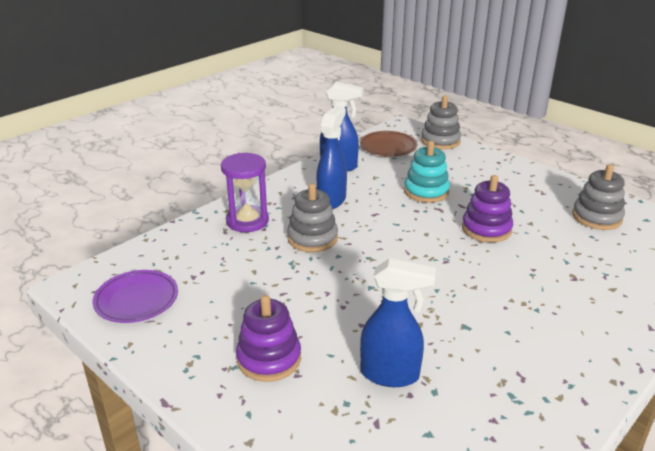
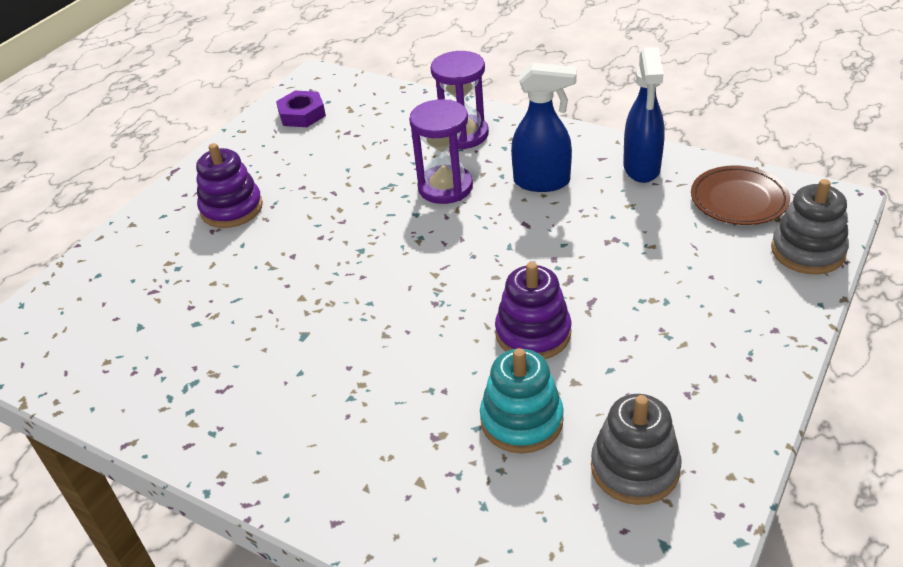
camera: 80 degrees right, 10 degrees up
(136, 300) = (302, 114): purple plate -> purple nut
(312, 238) = (445, 187): grey stacking toy -> purple hourglass
(390, 374) = (217, 289): blue spray bottle -> none
(426, 191) = (614, 260): turquoise stacking toy -> turquoise stacking toy (521, 420)

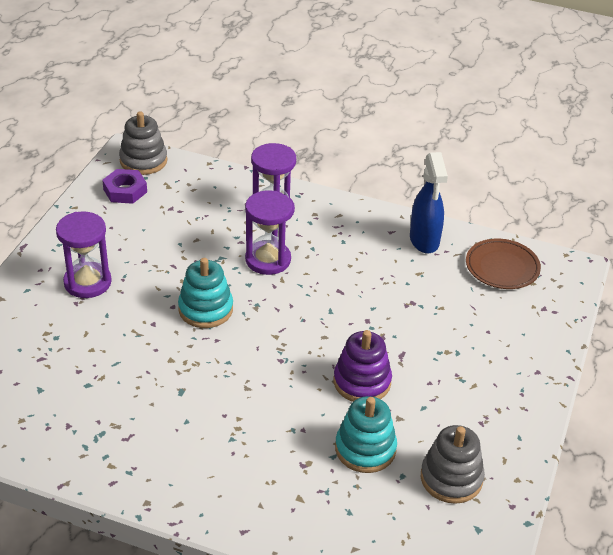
camera: 15 degrees left, 0 degrees up
(232, 209) = (87, 282): purple stacking toy -> purple hourglass
(358, 241) = (205, 309): none -> turquoise stacking toy
(542, 182) = (347, 254): blue spray bottle -> none
(807, 251) = (556, 309): grey stacking toy -> grey stacking toy (143, 161)

